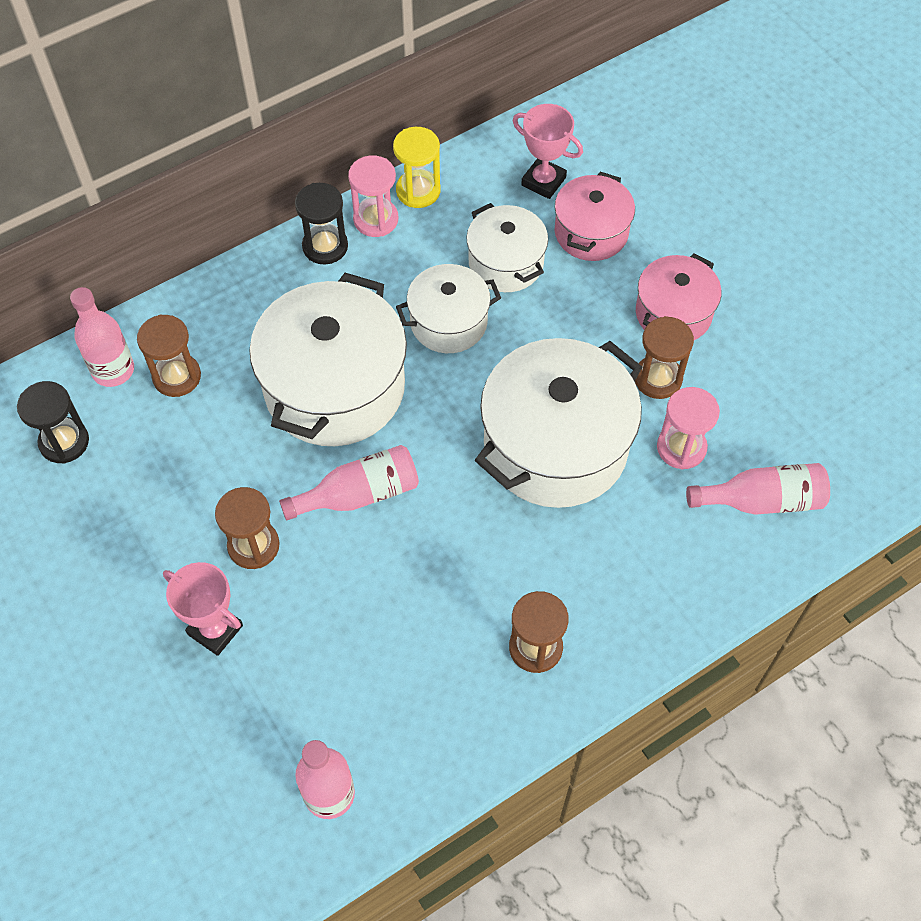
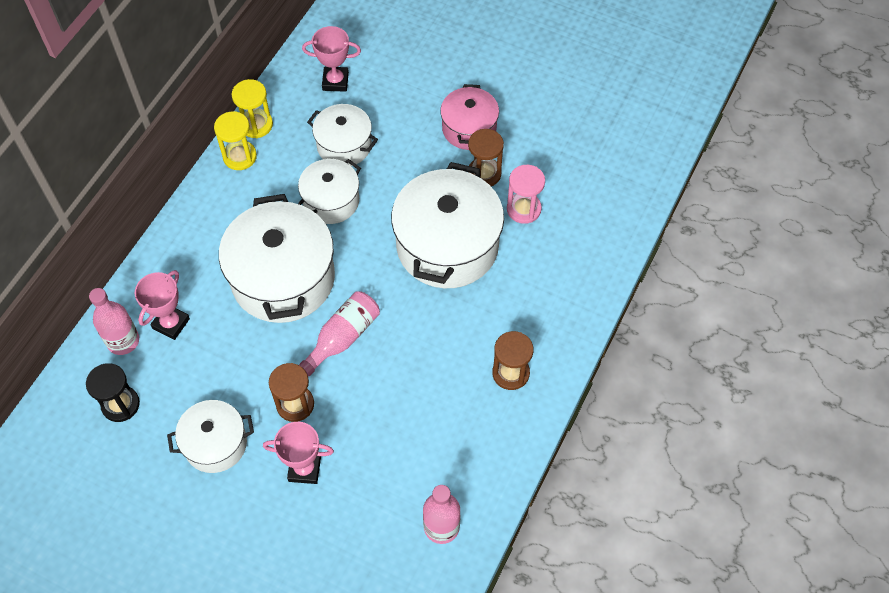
camera: 30 degrees left, 0 degrees up
(136, 544) = (215, 444): none -> white pot
(177, 376) = (171, 323): brown hourglass -> pink trophy
(325, 246) = (217, 190): black hourglass -> none
(376, 219) = (240, 156): pink hourglass -> yellow hourglass
(591, 232) = (386, 101): pink pot -> none
(762, 500) = (589, 217): pink bottle -> none

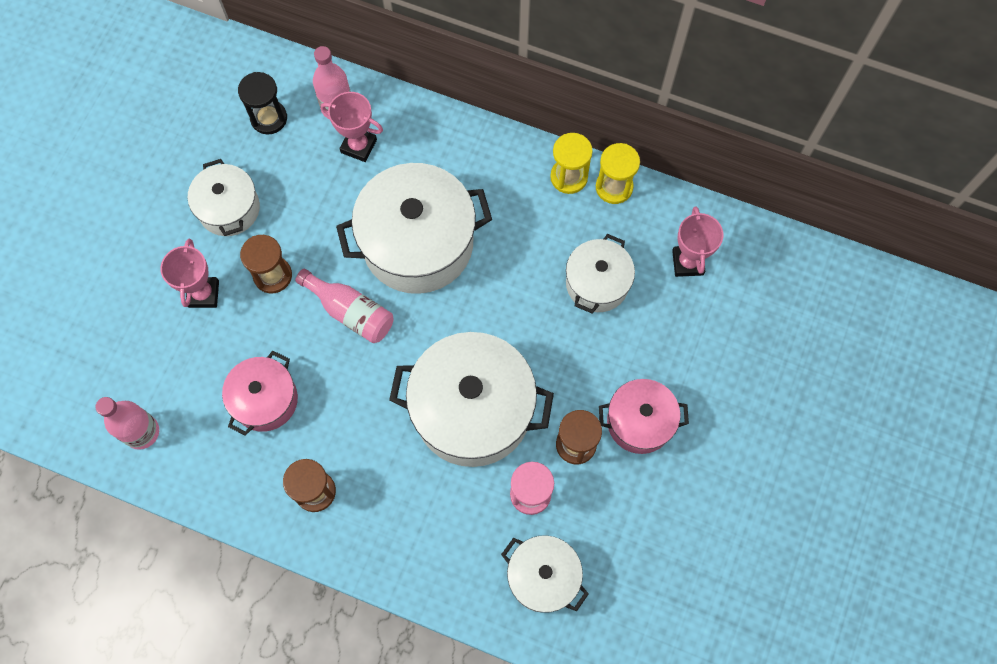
camera: 85 degrees right, 10 degrees up
(331, 201) = (520, 279): white pot -> white pot (543, 577)
(420, 413) = (265, 400): none -> pink pot

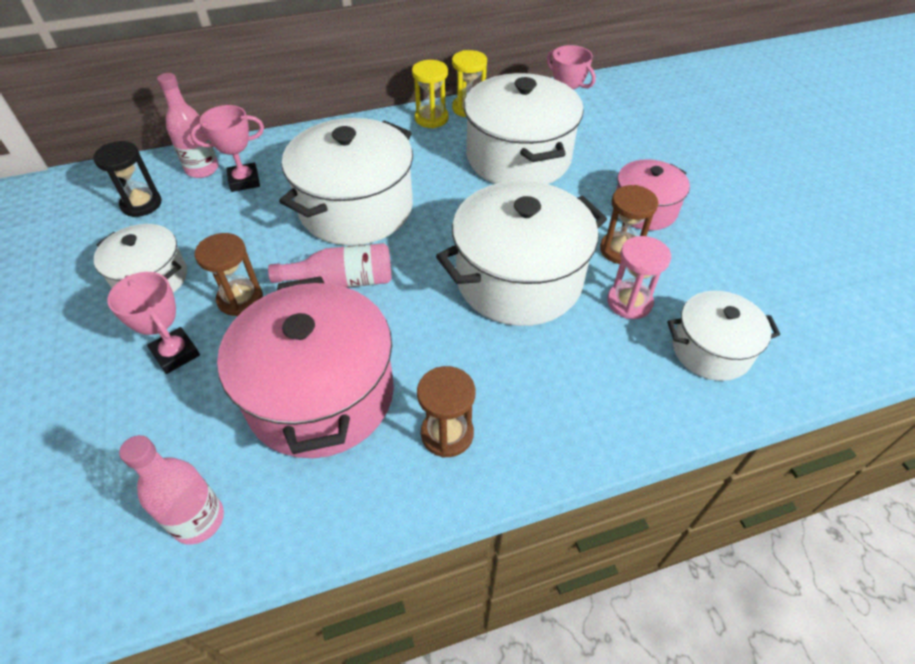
camera: 40 degrees left, 20 degrees down
(265, 400) = (321, 395): pink pot -> pink pot, size x1.77
(597, 283) = (518, 157): white pot -> white pot, size x1.77

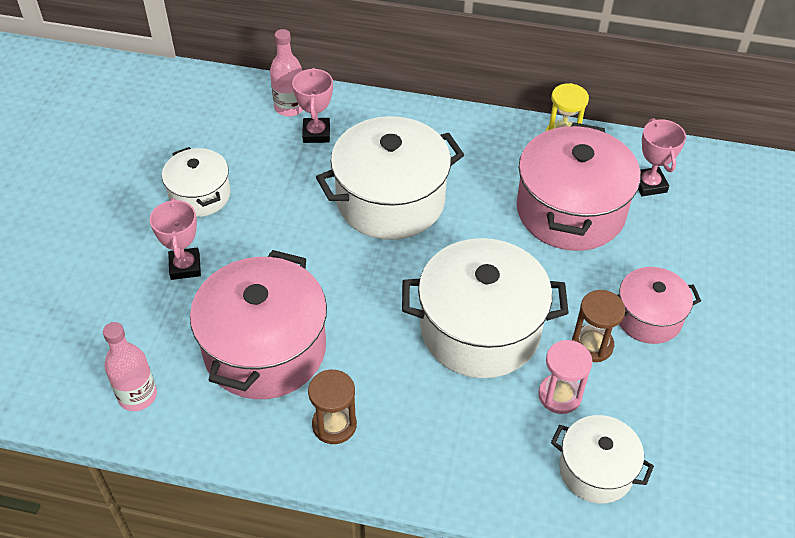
camera: 30 degrees right, 0 degrees up
(141, 204) = (226, 122): black hourglass -> none
(240, 299) = (253, 243): brown hourglass -> none
(244, 181) = (316, 133): pink trophy -> pink trophy turned 75 degrees clockwise
(342, 281) = (337, 263): pink bottle -> none
(431, 118) = (518, 134): yellow hourglass -> none
(518, 157) = (570, 210): white pot -> pink pot

